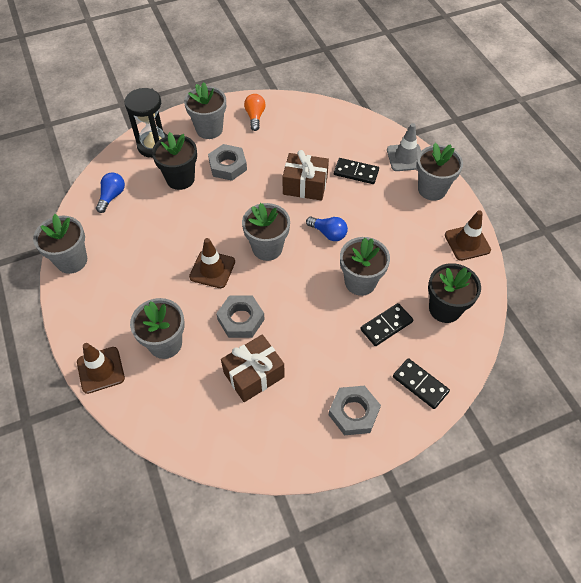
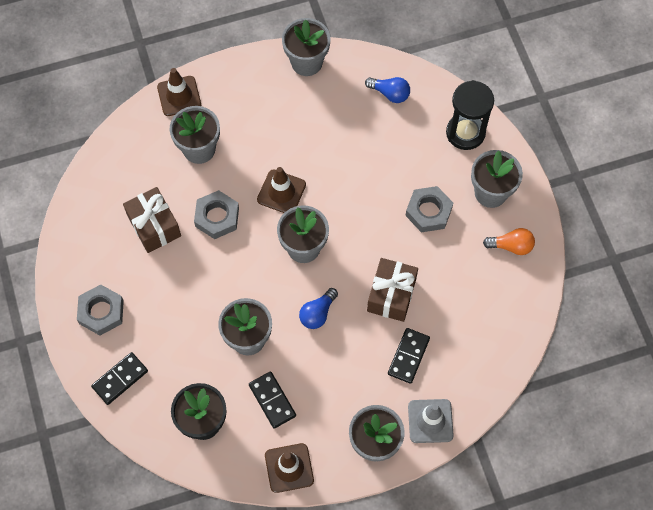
camera: 95 degrees right, 10 degrees up
(180, 179) = (411, 161): black flower pot -> none
(386, 326) = (190, 357): black domino -> black domino (272, 400)

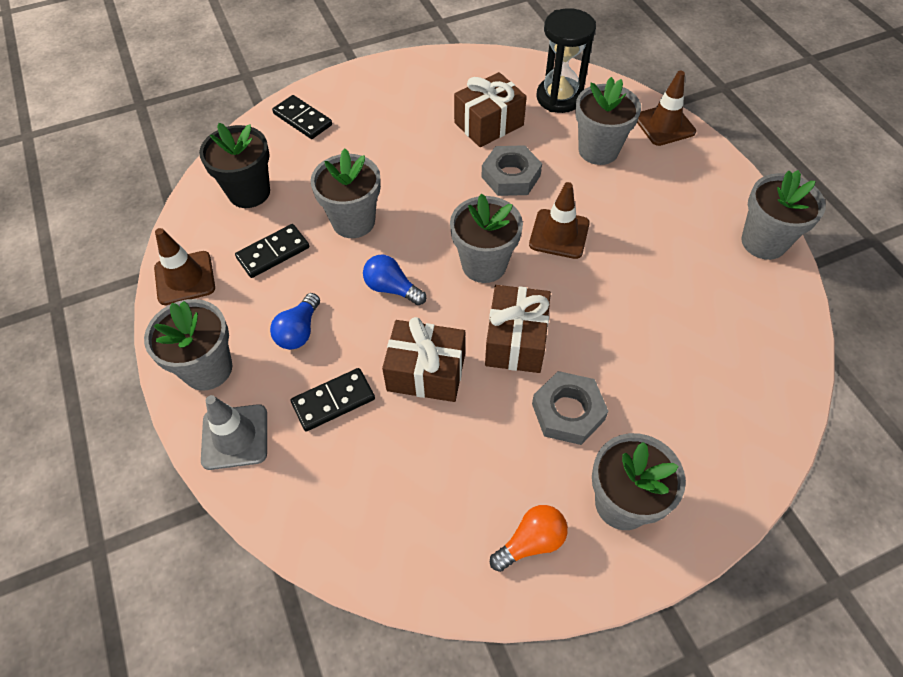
camera: 85 degrees right, 10 degrees down
(101, 312) = (379, 96): grey nut -> none
(372, 235) = (516, 341): none -> brown gift
(390, 93) = (752, 345): blue light bulb -> blue light bulb (299, 331)
(408, 356) = (333, 401): black domino -> black domino turned 45 degrees counterclockwise
(465, 133) = (721, 457): black hourglass -> black hourglass (559, 97)
(511, 246) = (531, 542): orange light bulb -> orange light bulb turned 120 degrees counterclockwise

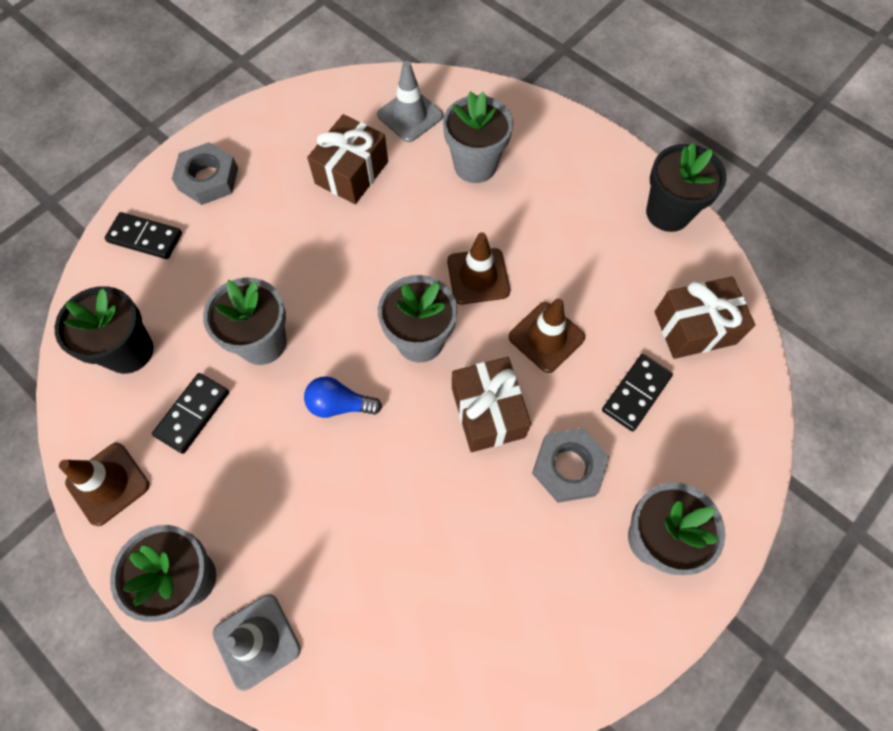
camera: 25 degrees left, 10 degrees up
(299, 331) = (266, 493): blue light bulb -> none
(333, 401) = (339, 556): black domino -> black domino (636, 393)
(426, 372) = (417, 484): brown gift -> brown gift (694, 328)
(511, 176) = (401, 227): grey nut -> grey nut (208, 179)
(531, 542) = (592, 615): orange light bulb -> none
(559, 97) = (410, 115): black hourglass -> grey traffic cone
(664, 125) = (526, 113): brown traffic cone -> brown traffic cone (546, 337)
(763, 242) = (668, 213): grey flower pot -> black flower pot

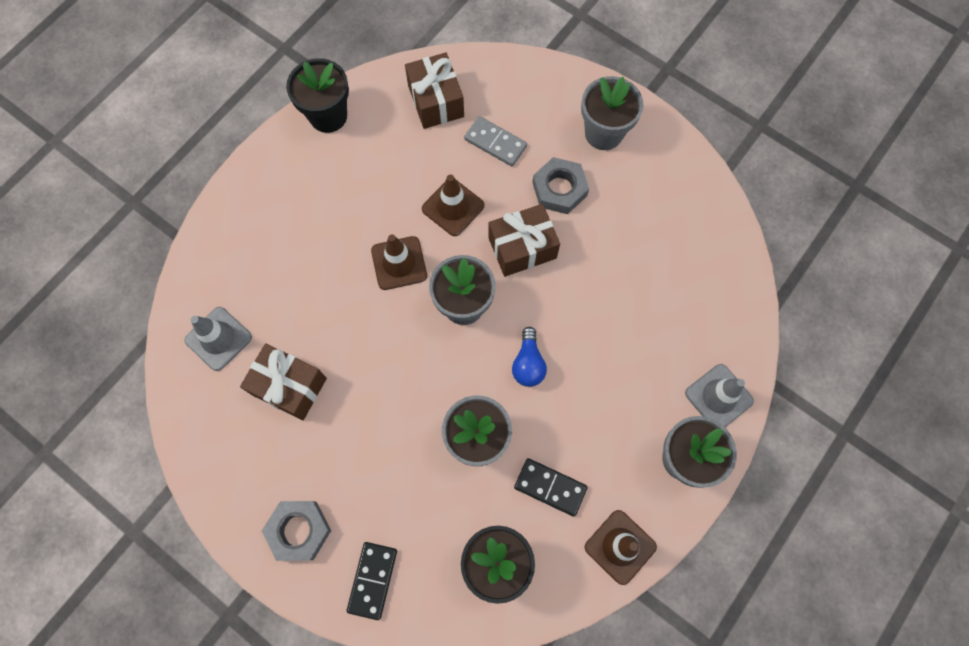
camera: 95 degrees left, 5 degrees up
(475, 165) = (279, 273): grey flower pot -> none
(636, 393) = (495, 143): black domino -> grey domino

